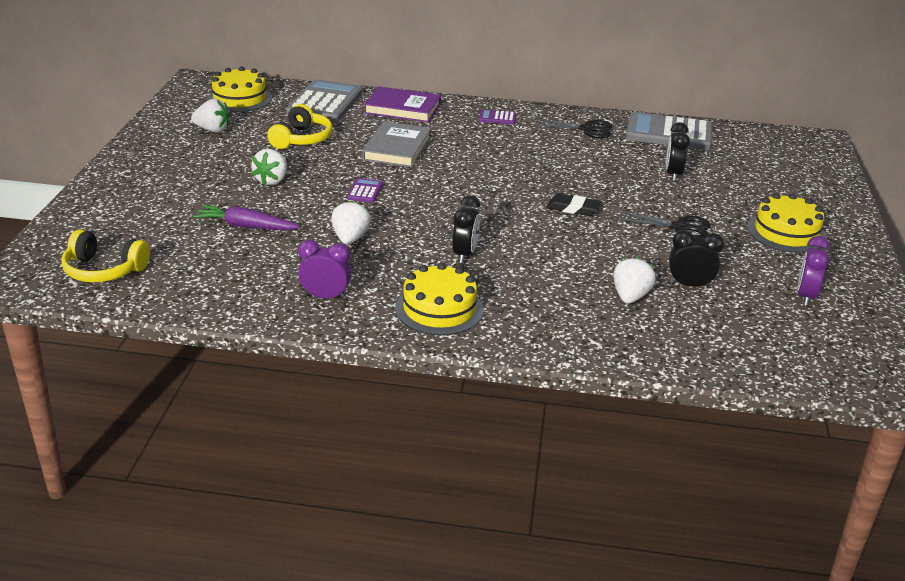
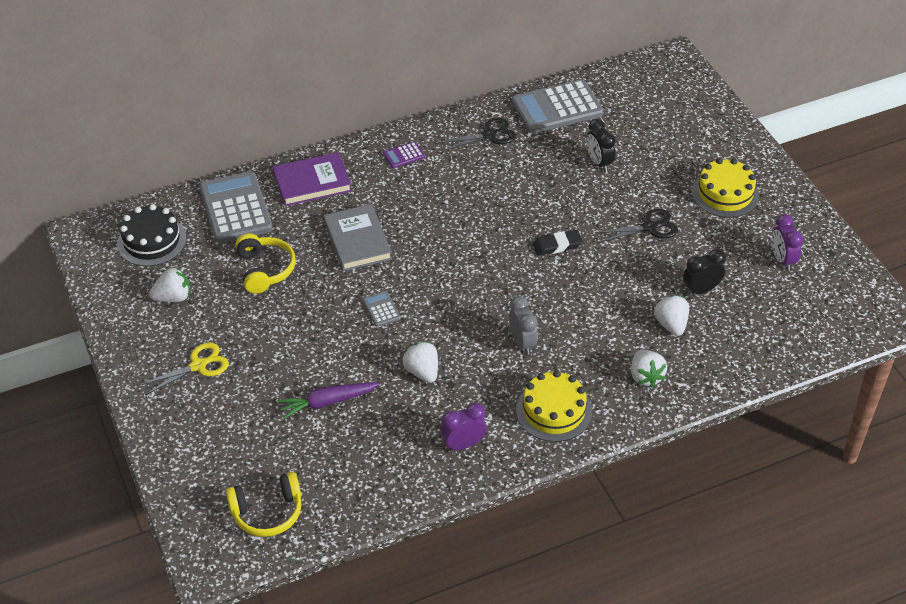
camera: 30 degrees left, 15 degrees up
(177, 170) = (198, 366): none -> yellow scissors
(239, 98) = (151, 241): yellow cake -> black cake
(272, 181) = (293, 336): white strawberry -> white strawberry (645, 376)
(365, 191) = (381, 309): purple calculator -> grey calculator
(464, 255) = (522, 343): black clock -> grey clock

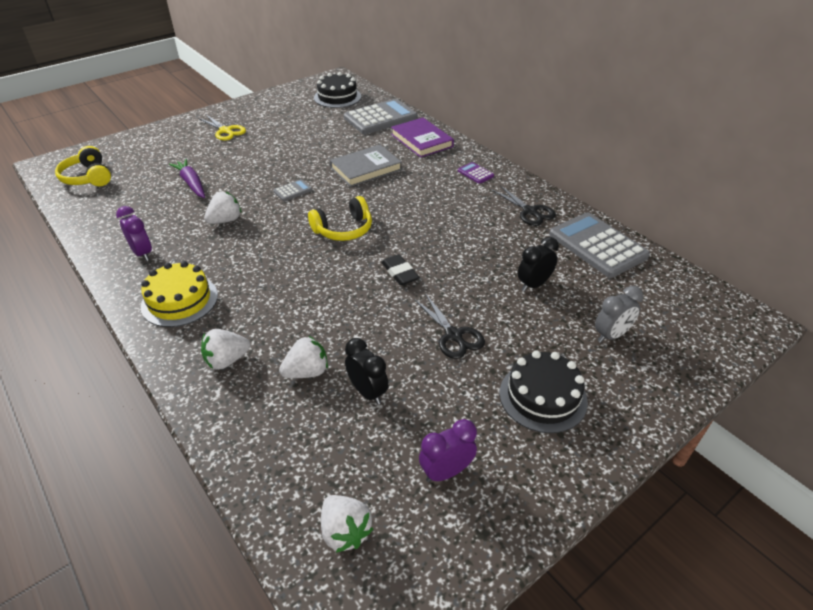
camera: 75 degrees right, 5 degrees down
(173, 297) = (287, 112): white strawberry -> white strawberry (345, 531)
(264, 270) = (322, 138): yellow headphones -> yellow headphones (343, 229)
(522, 343) = (265, 269): grey clock -> grey clock (611, 335)
(725, 193) = (543, 396): yellow cake -> black cake

